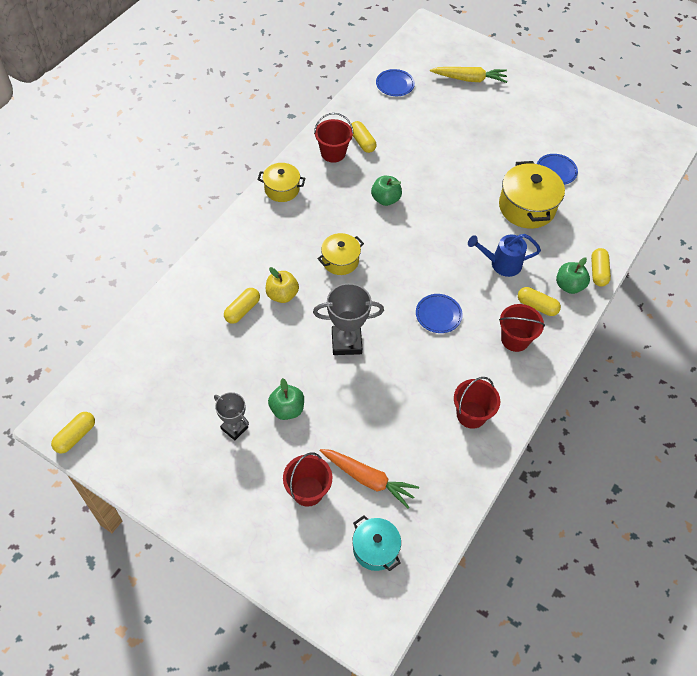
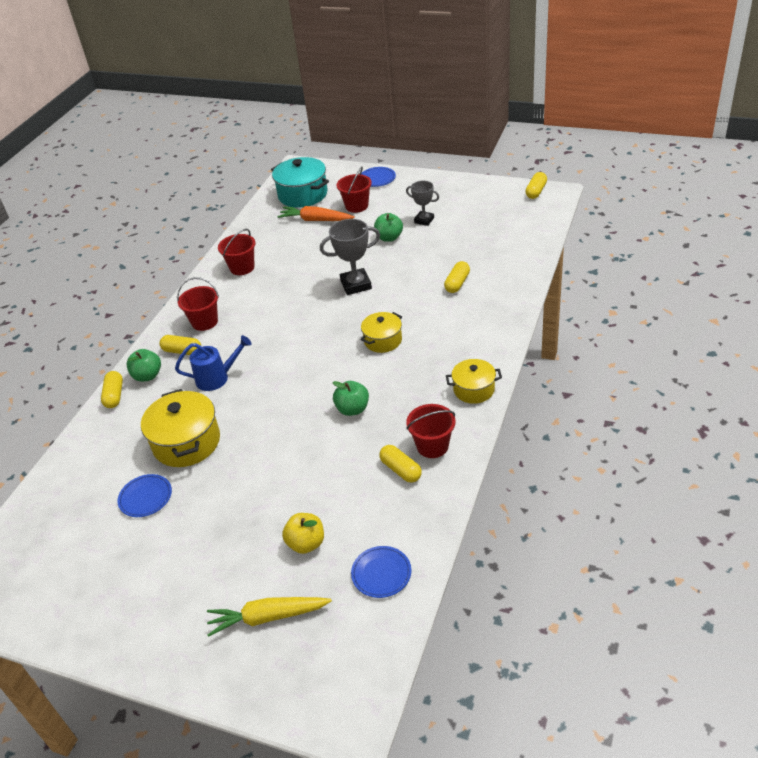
camera: 175 degrees right, 15 degrees down
(282, 295) = (427, 302): yellow apple -> yellow apple (306, 543)
(375, 549) = (303, 194): turquoise pot -> turquoise pot, size x1.64
(438, 315) = (277, 322): blue plate -> blue plate (377, 179)

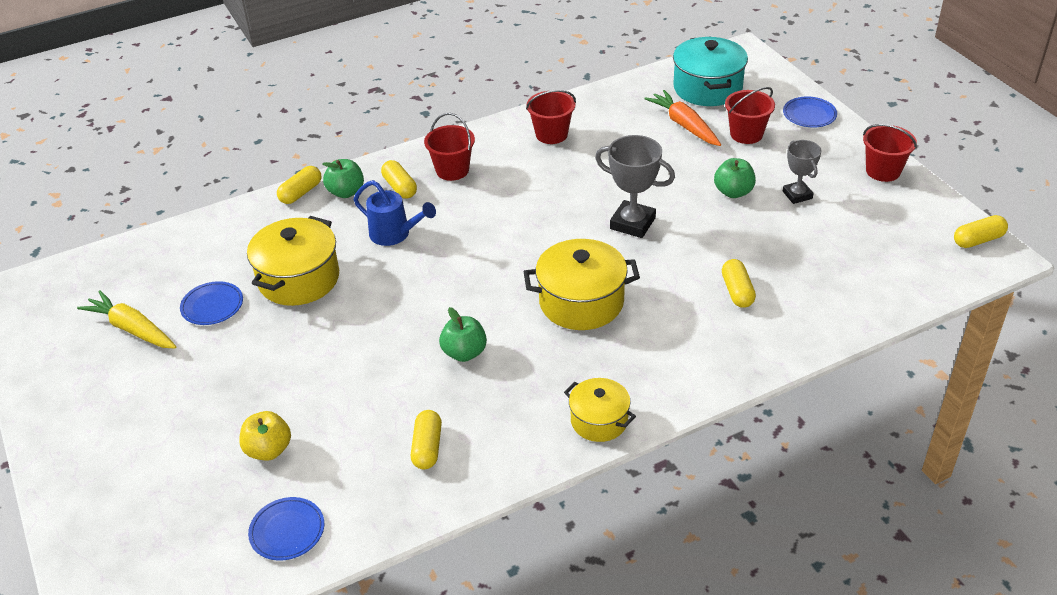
camera: 40 degrees right, 0 degrees up
(267, 617) = (163, 489): yellow carrot -> yellow carrot (132, 329)
(383, 340) = (581, 302): yellow pot -> yellow pot, size x1.64
(432, 446) = (485, 447): red bucket -> red bucket (883, 171)
(457, 283) = (737, 291): yellow capsule -> yellow capsule turned 75 degrees counterclockwise

